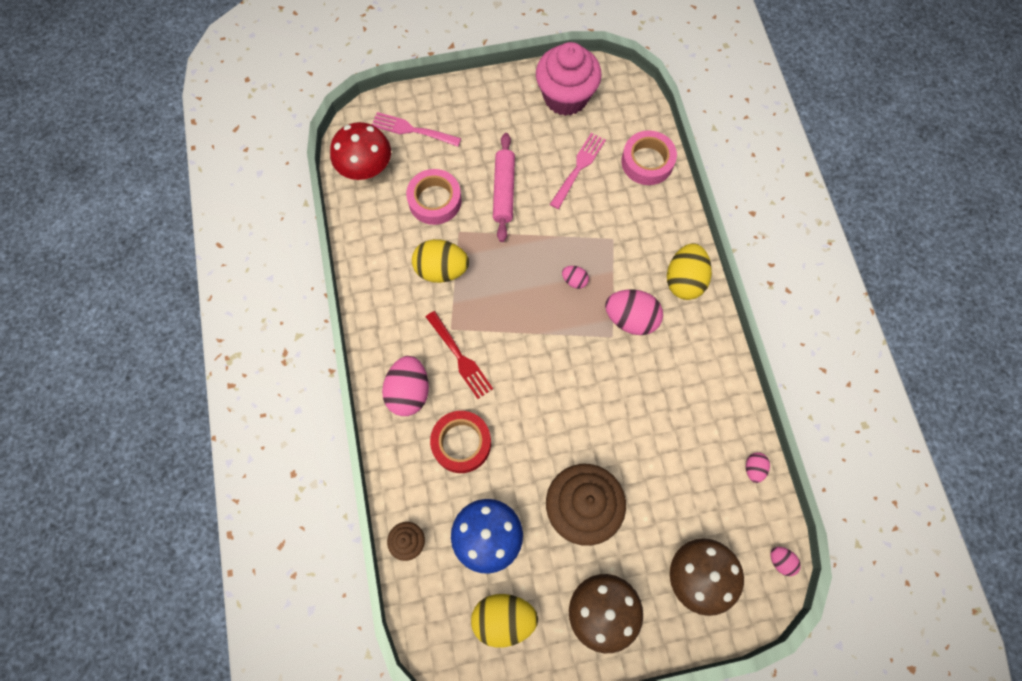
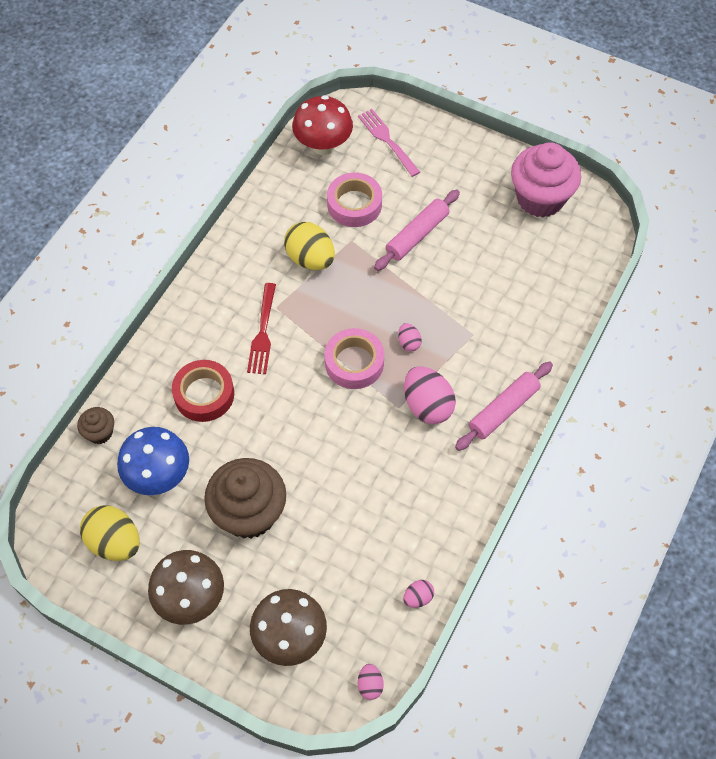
camera: 40 degrees right, 10 degrees down
(409, 392) = (201, 328): pink egg -> none
(578, 168) = (496, 260): pink fork -> none
(647, 162) = (562, 296): pink tape -> pink tape (354, 362)
(684, 280) = (503, 410): yellow egg -> pink rolling pin

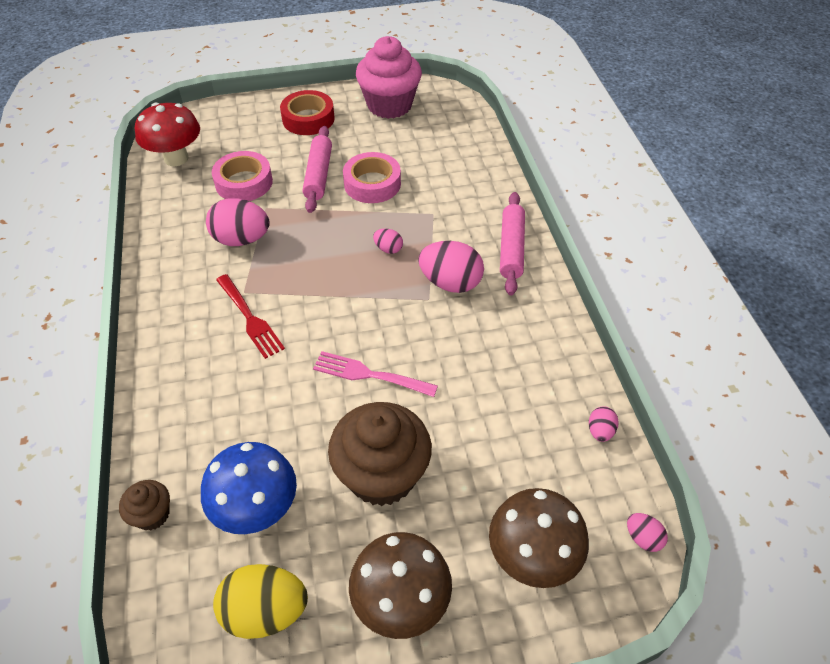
camera: 40 degrees left, 10 degrees down
(204, 394) = (238, 404): red tape -> red tape (308, 119)
(310, 259) = (241, 239): yellow egg -> pink egg
(354, 362) = (357, 290): pink tape -> pink tape (372, 184)
(388, 141) = (231, 129): pink fork -> pink fork (370, 375)

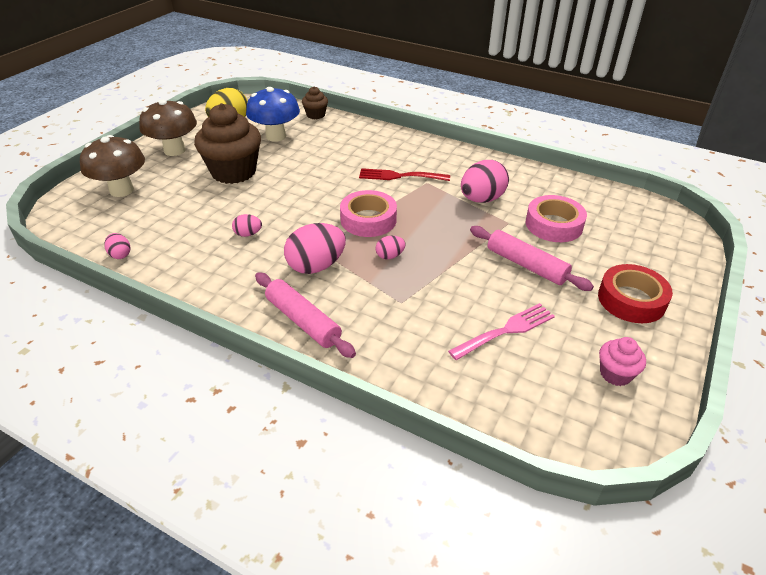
camera: 130 degrees right, 10 degrees down
(176, 158) = (621, 207): red mushroom -> none
(370, 375) = (295, 196): pink fork -> pink fork (505, 331)
(372, 184) = (481, 289): pink tape -> pink tape (368, 220)
(389, 105) = (615, 374): pink cupcake -> pink cupcake, size x0.48
(643, 538) = (59, 227): pink egg -> pink egg (248, 234)

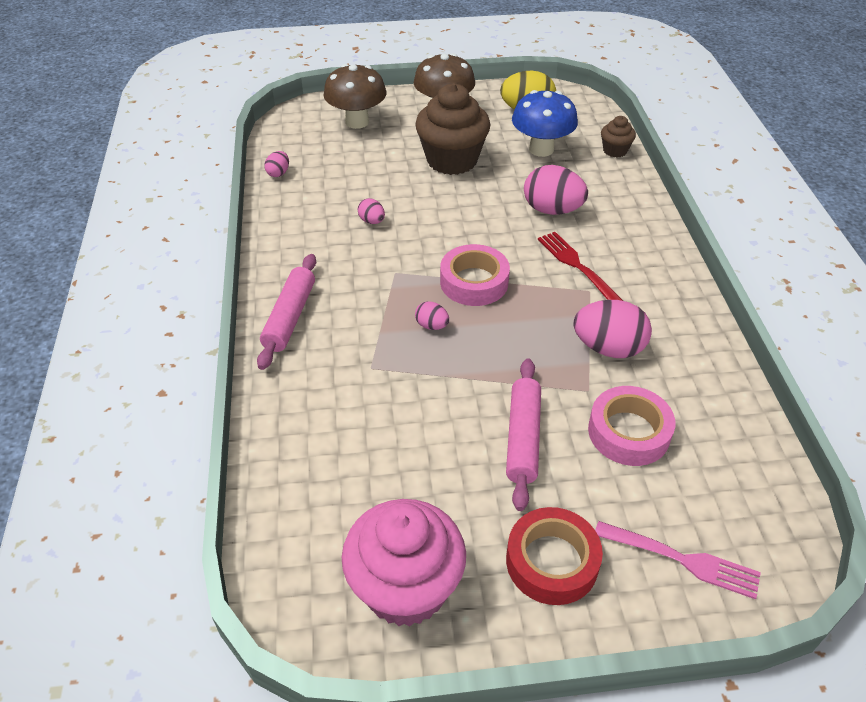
camera: 55 degrees right, 5 degrees up
(316, 266) = (369, 286): pink egg -> pink egg (552, 210)
(505, 331) = (395, 465): pink fork -> pink fork (681, 560)
(615, 374) = (405, 588): pink cupcake -> pink cupcake, size x2.10

